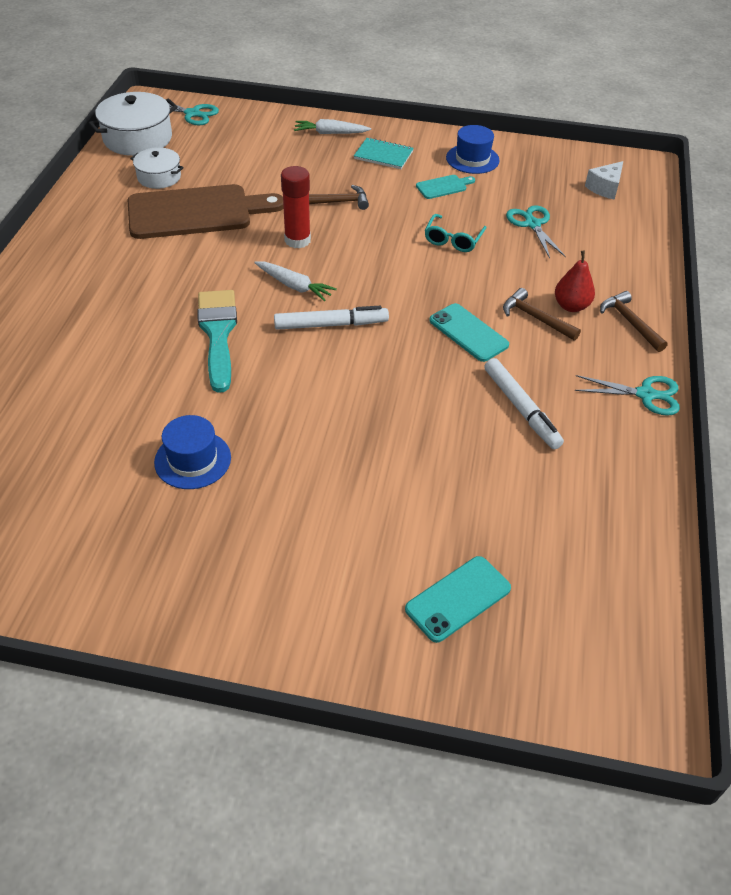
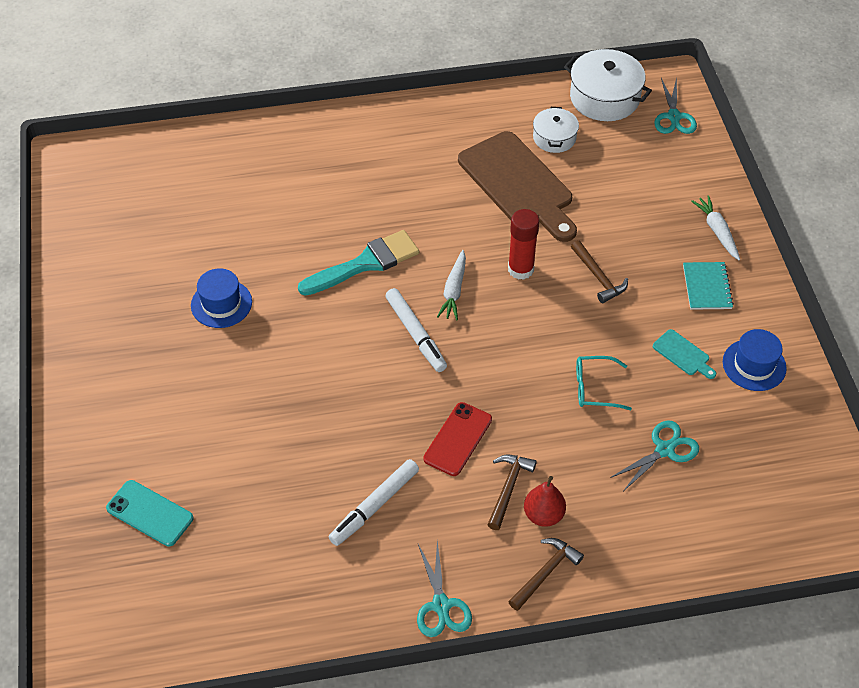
camera: 70 degrees right, 5 degrees up
(468, 333) = (458, 439): turquoise phone -> red phone
(605, 188) = (782, 504): white cheese -> none

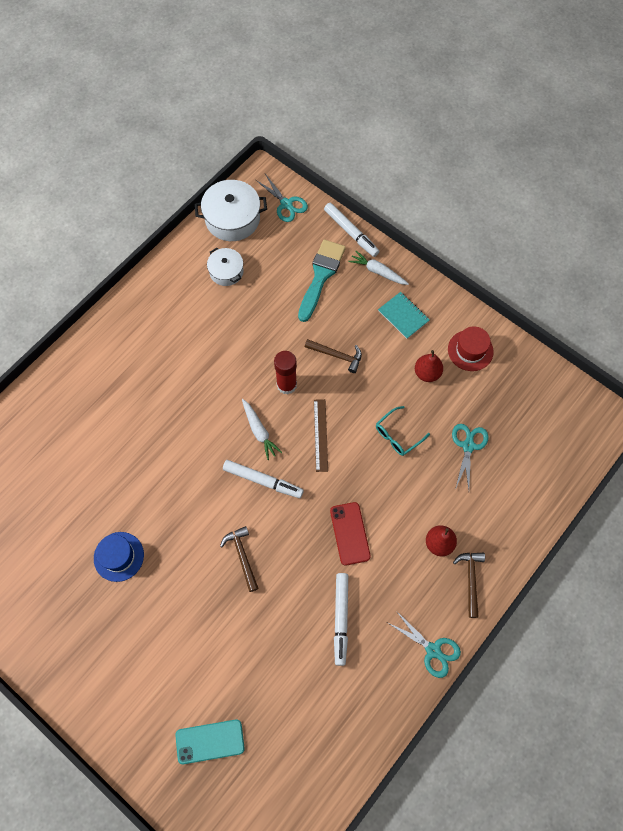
camera: 40 degrees left, 15 degrees up
(365, 264) = (187, 454): turquoise brush -> turquoise brush (321, 276)
(508, 488) = (405, 542): brown hammer -> brown hammer (242, 556)
(513, 334) = (320, 435): none -> brown ruler
(518, 184) = (233, 323): brown cutting board -> none
(683, 354) = (427, 373): turquoise cutting board -> red pear
(720, 180) = (351, 232): none -> white marker
(754, 365) = (470, 350): blue hat -> red hat

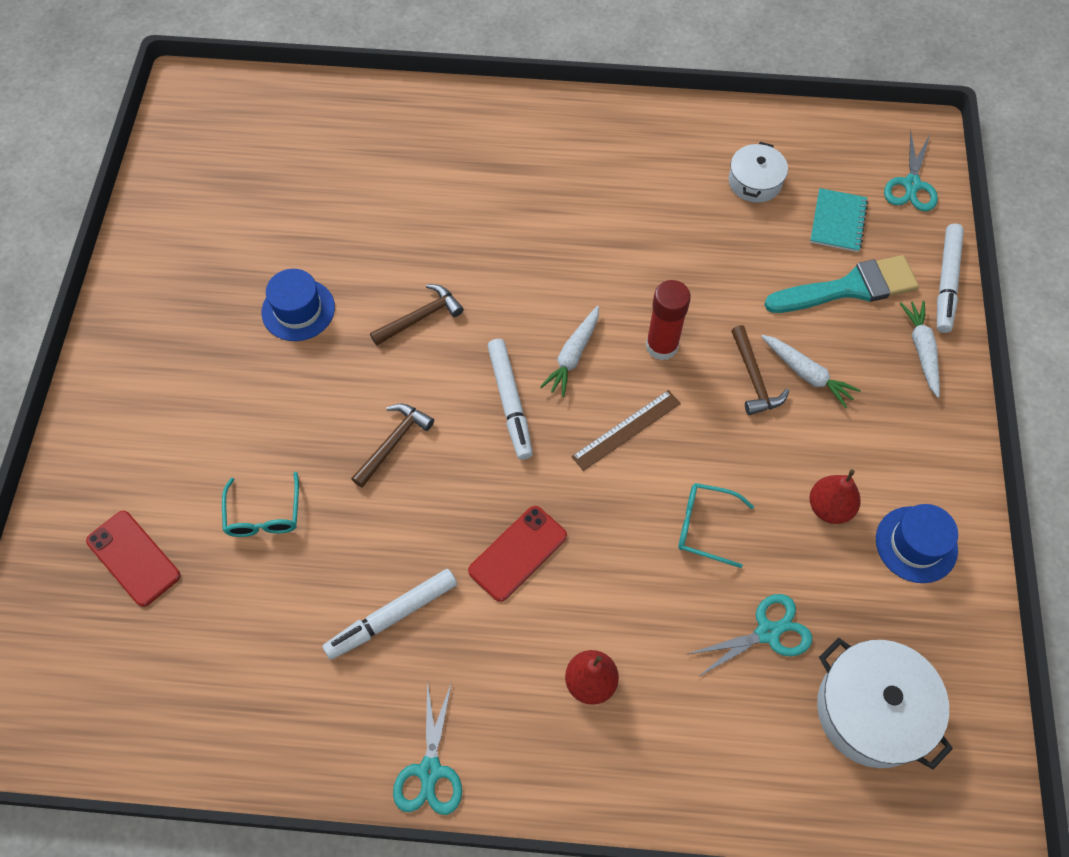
camera: 55 degrees right, 5 degrees down
(210, 741) = (133, 558): turquoise phone -> red phone
(232, 219) = (832, 142): white pot -> white pot (872, 710)
(235, 652) = (264, 514): none -> turquoise glasses
(352, 330) = (807, 374): none -> white carrot
(403, 316) = (886, 423): turquoise notebook -> turquoise notebook (838, 221)
(470, 350) = (916, 544): red hat -> blue hat
(470, 580) = (569, 762): brown hammer -> brown hammer (420, 317)

